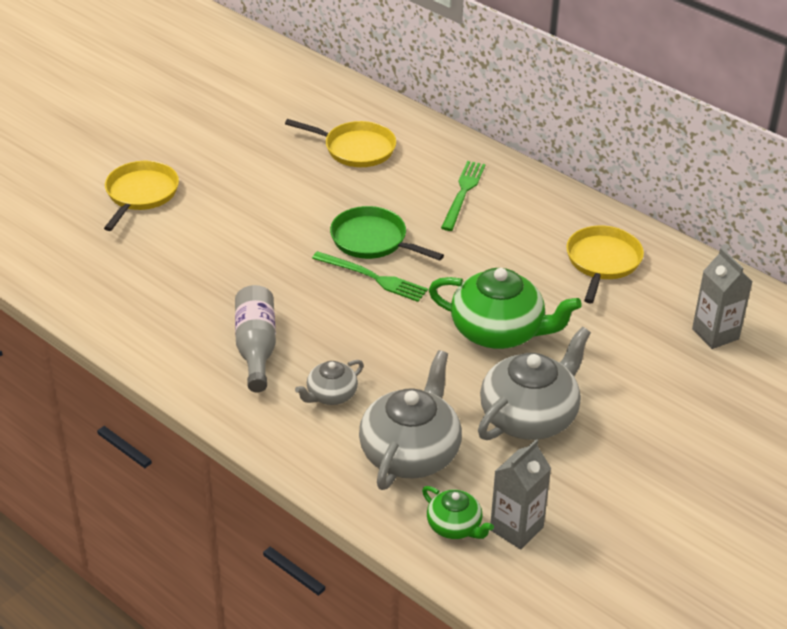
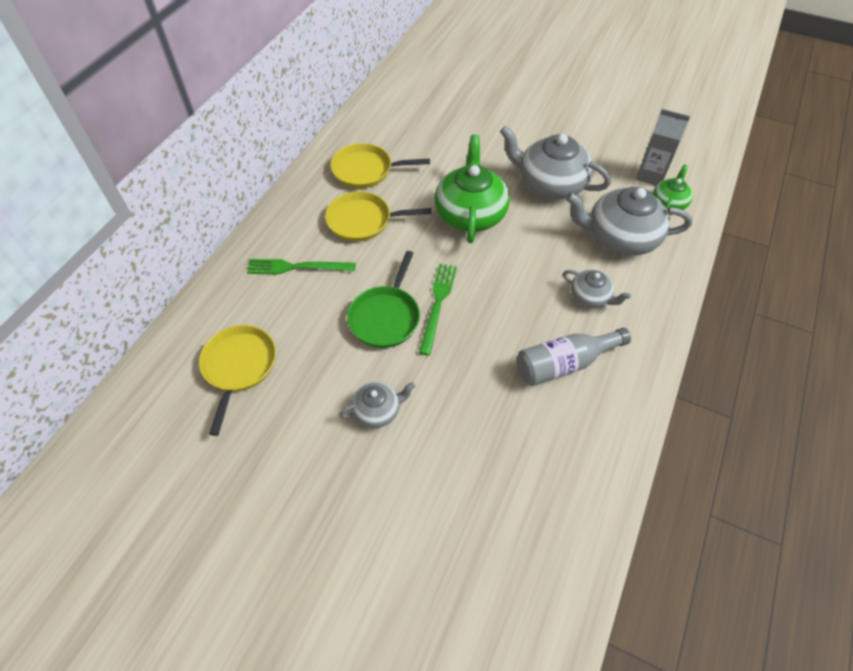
camera: 105 degrees left, 15 degrees up
(141, 194) = (370, 562): yellow pan -> yellow pan (363, 221)
(269, 218) = (378, 410): none -> grey teapot
(715, 334) = (425, 110): grey carton -> none

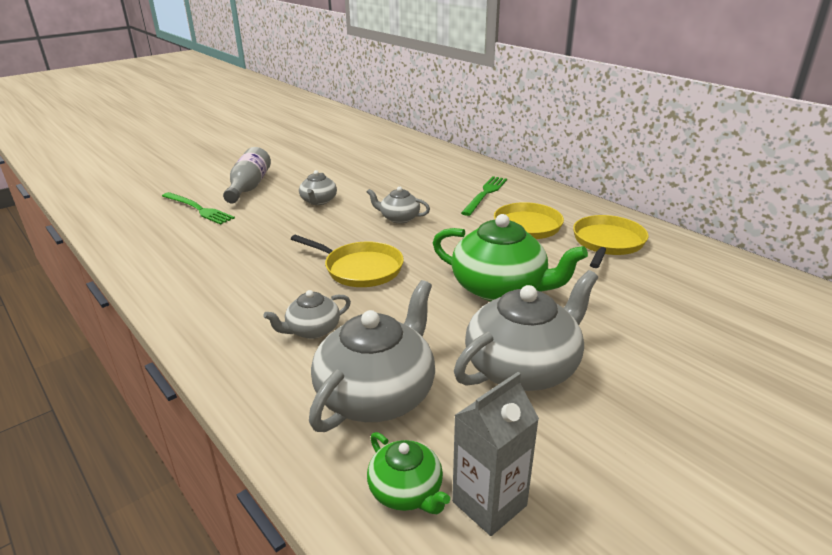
camera: 115 degrees right, 25 degrees down
(239, 366) = (405, 167): yellow pan -> yellow pan (360, 269)
(385, 317) = (399, 218): green pan -> grey teapot
(437, 304) = (390, 242): green fork -> green fork (198, 209)
(564, 364) = (259, 286): grey bottle -> grey bottle (249, 187)

